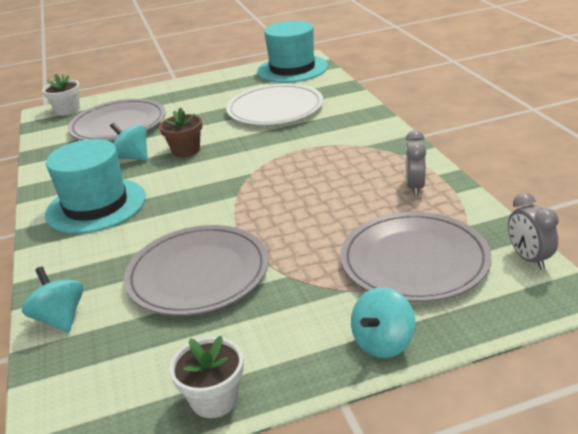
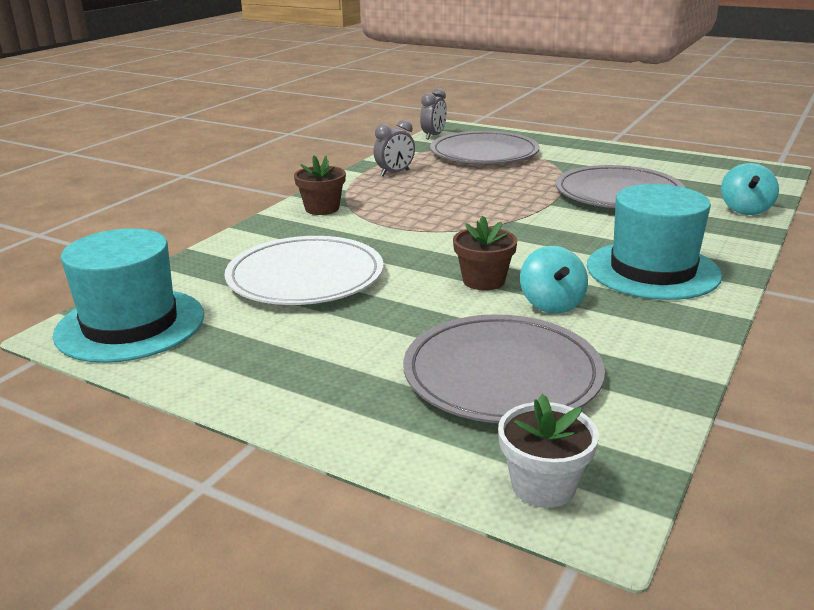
camera: 135 degrees left, 5 degrees down
(214, 399) = (672, 156): white flower pot -> none
(371, 136) = (322, 208): none -> brown flower pot
(383, 343) = (562, 143): turquoise spinning top -> none

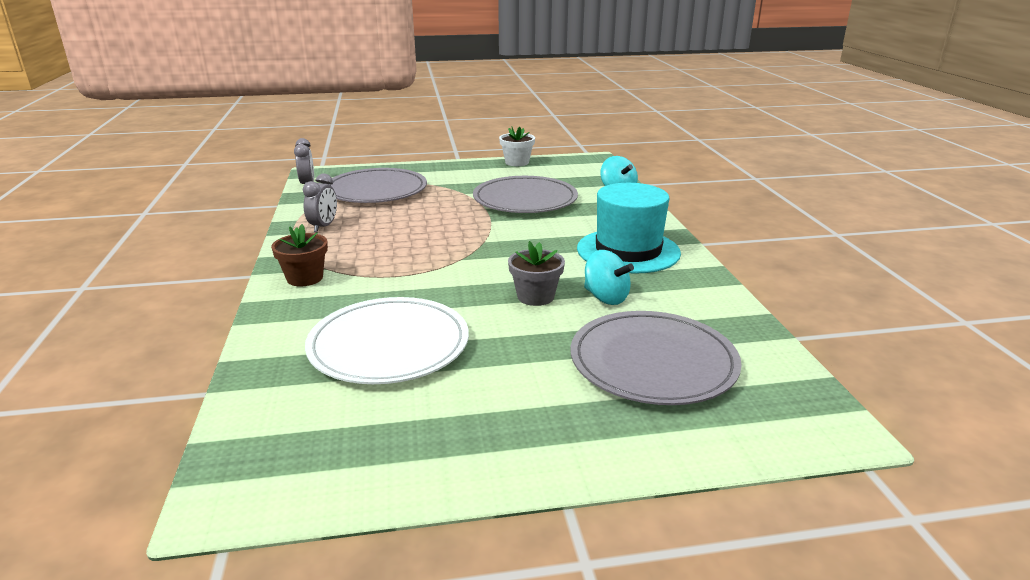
camera: 40 degrees left, 0 degrees up
(130, 325) = (284, 461): turquoise hat -> none
(483, 281) = (535, 296): brown flower pot -> grey flower pot
(543, 486) = (787, 426): white flower pot -> white flower pot (517, 162)

